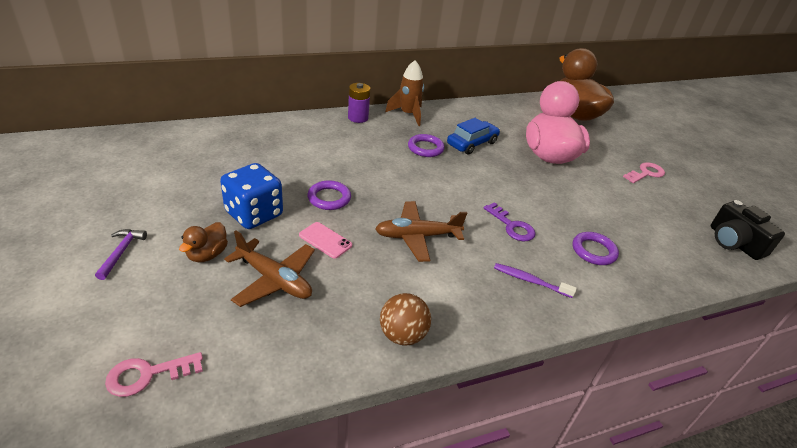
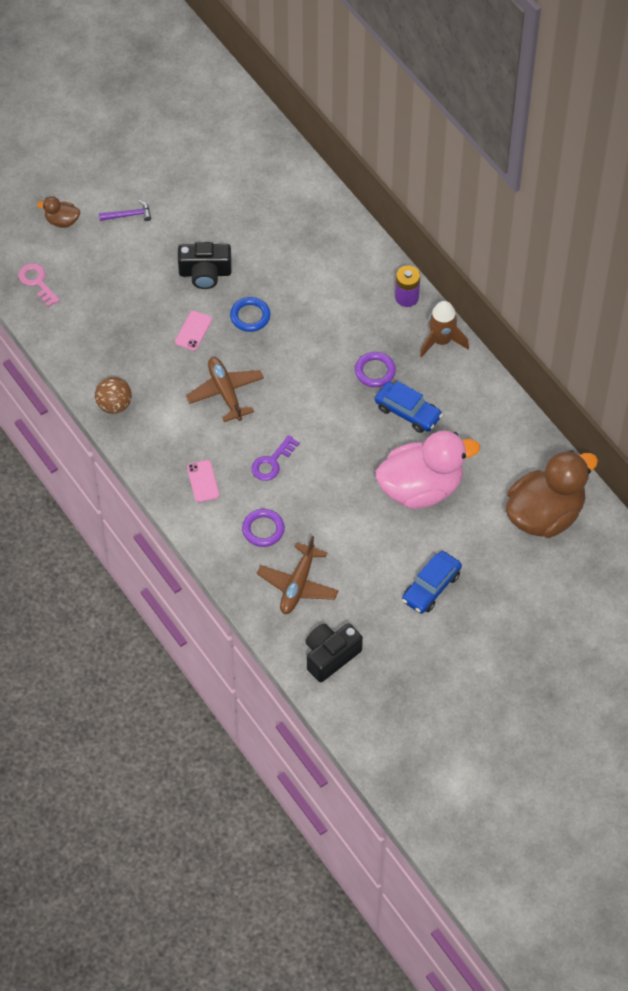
camera: 80 degrees right, 20 degrees up
(207, 254) = (146, 264): brown duck -> brown duck (62, 221)
(254, 214) = (205, 273): blue dice -> black camera
(274, 280) = (137, 314): brown plane -> brown plane (298, 585)
(329, 198) = (250, 316): purple ring -> blue ring
(530, 281) = (203, 481): purple toothbrush -> pink phone
(646, 173) = (431, 587): pink key -> blue car

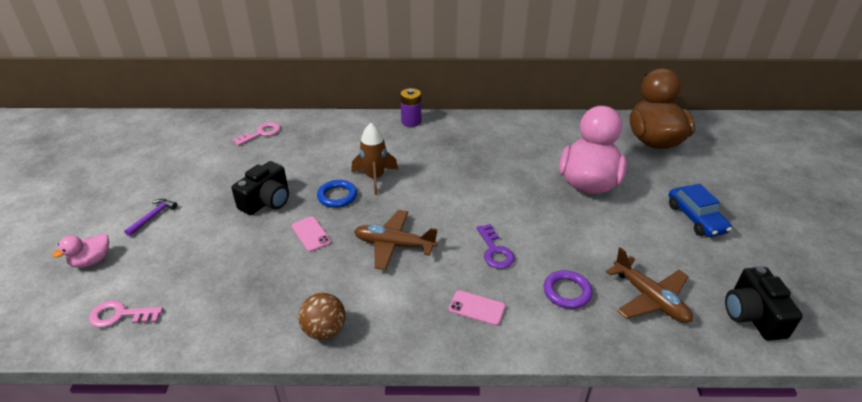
camera: 55 degrees left, 20 degrees down
(62, 221) = (92, 261): brown duck -> pink duck
(286, 195) = (261, 133): none -> pink key
(375, 371) = (458, 159): purple ring -> none
(408, 412) = (510, 160): blue car -> none
(441, 341) = (463, 123): brown rocket -> brown rocket (375, 178)

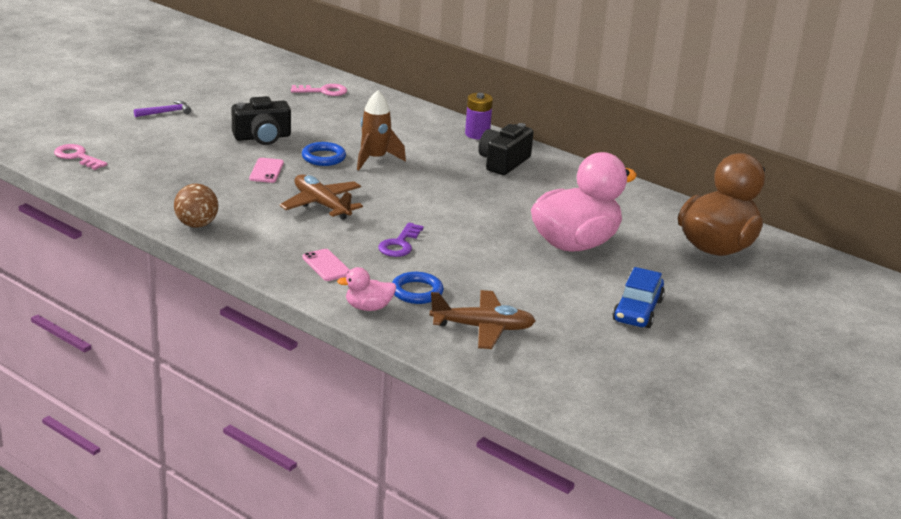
camera: 35 degrees right, 10 degrees down
(92, 261) = (94, 120): pink duck -> pink duck (368, 307)
(567, 292) = (417, 292): purple ring -> blue ring
(649, 298) = (483, 328): brown plane -> brown plane turned 90 degrees counterclockwise
(752, 315) = (558, 379): black camera -> black camera (503, 162)

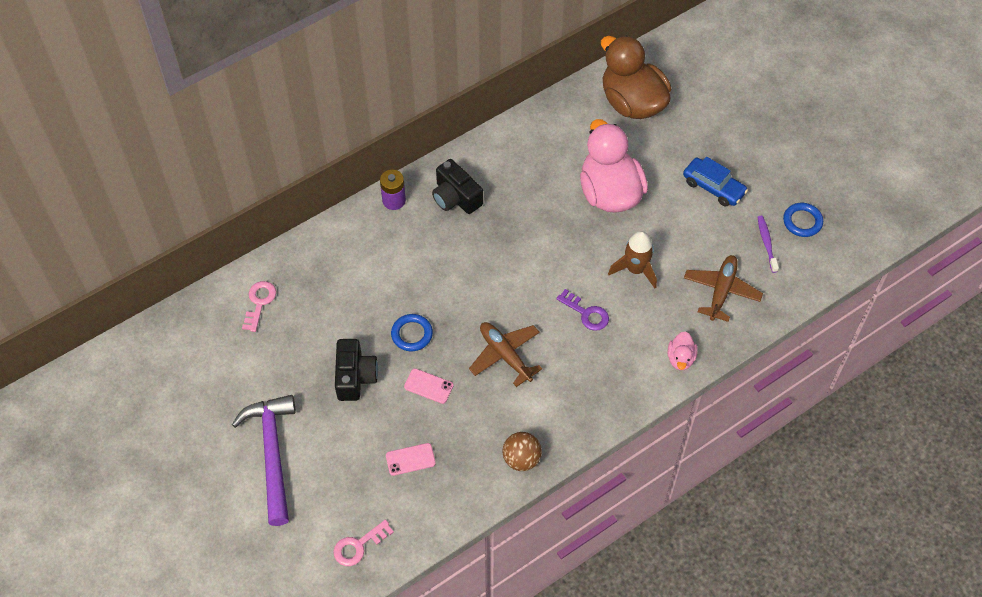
camera: 70 degrees left, 30 degrees up
(165, 112) = (272, 454): purple hammer -> purple hammer, size x2.35
(321, 205) = (505, 355): brown plane -> brown plane turned 75 degrees clockwise
(326, 265) = (611, 373): pink phone -> pink phone (410, 459)
(375, 159) = (425, 294): brown rocket -> brown rocket (635, 269)
(417, 292) = (663, 320): blue ring -> blue ring (802, 221)
(579, 356) = (766, 243): none -> purple toothbrush

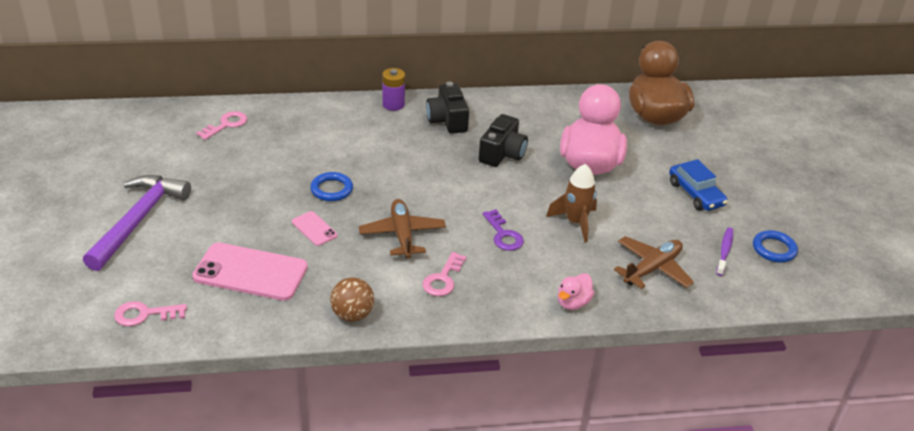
camera: 25 degrees right, 20 degrees down
(355, 377) = (257, 198): black camera -> black camera (502, 153)
(410, 459) = (250, 272): pink phone -> pink phone, size x2.07
(568, 386) = (443, 279): none -> pink key

